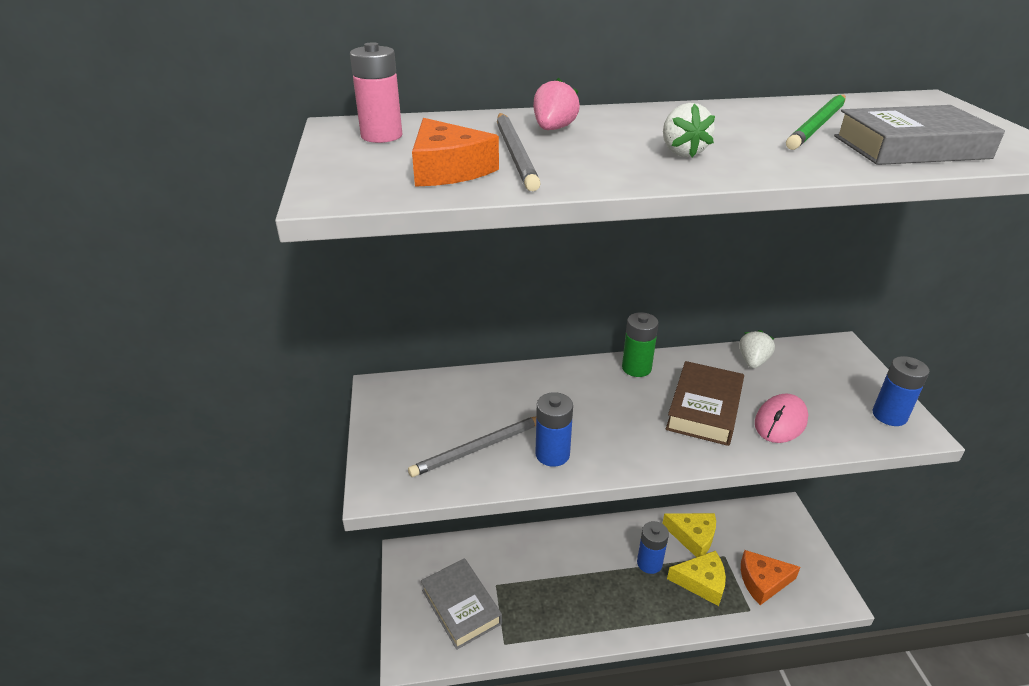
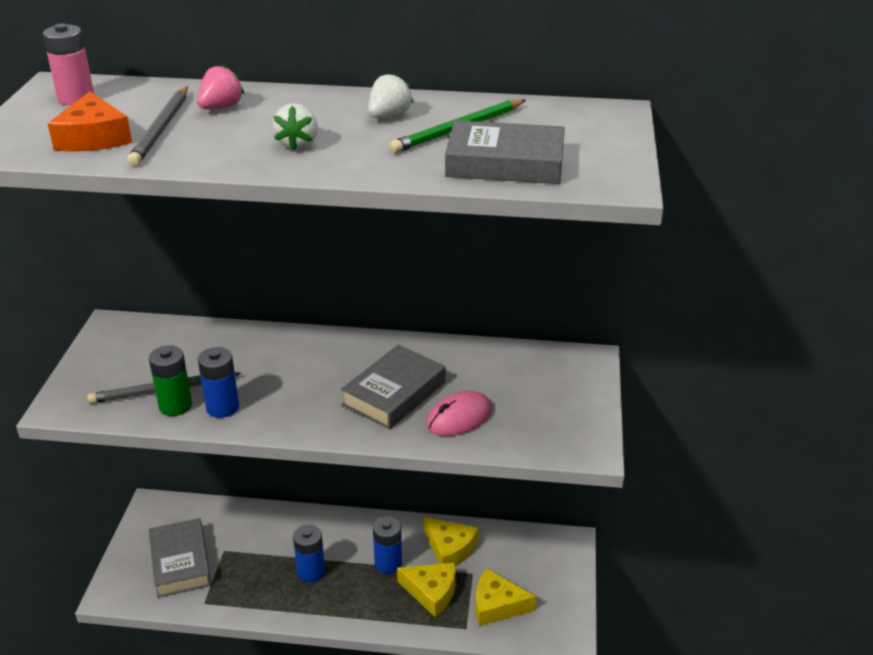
camera: 15 degrees right, 0 degrees up
(636, 368) = (359, 345): green battery -> green battery (175, 406)
(704, 409) = (394, 393): brown book -> grey book
(753, 361) = (482, 358): white strawberry -> white strawberry (389, 116)
(763, 581) = (497, 605): orange cheese -> yellow cheese
(889, 415) = (575, 431): blue battery -> blue battery (311, 572)

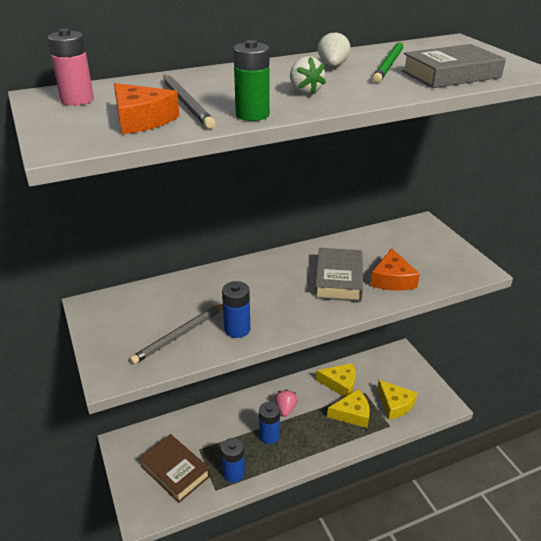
camera: 30 degrees left, 0 degrees up
(175, 406) = (201, 341): green battery -> green battery (252, 115)
(181, 562) = (175, 471): grey book -> brown book
(221, 107) = (207, 83): pink strawberry -> pink strawberry (285, 409)
(388, 563) = (312, 409): blue battery -> blue battery (233, 473)
(459, 417) = (392, 279): pink mouse -> orange cheese
(497, 605) = (395, 404): yellow cheese -> yellow cheese turned 105 degrees counterclockwise

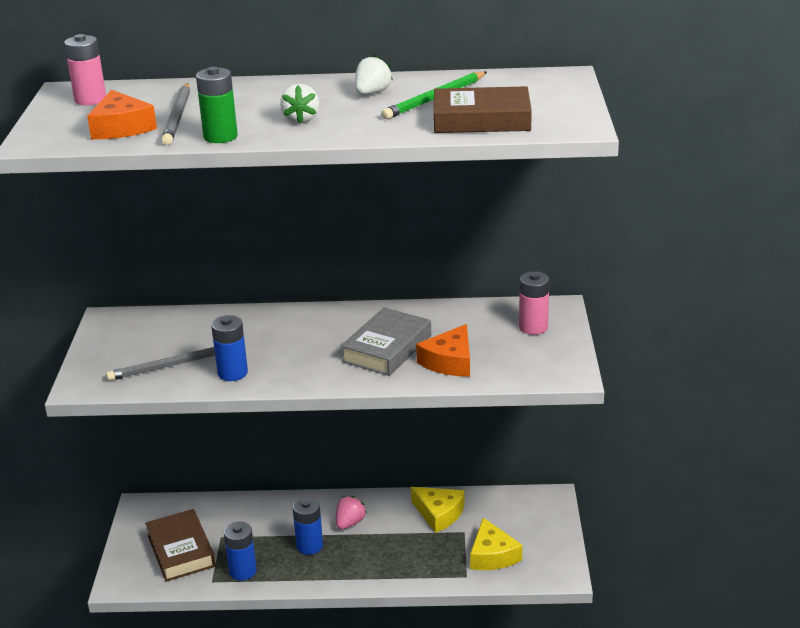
camera: 25 degrees right, 5 degrees down
(352, 414) = (428, 550): yellow cheese -> none
(422, 240) = (533, 327): none -> pink battery
(451, 74) = (481, 119): grey book -> brown book

